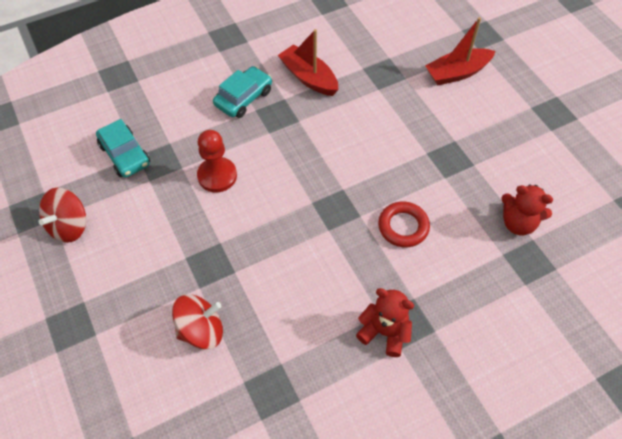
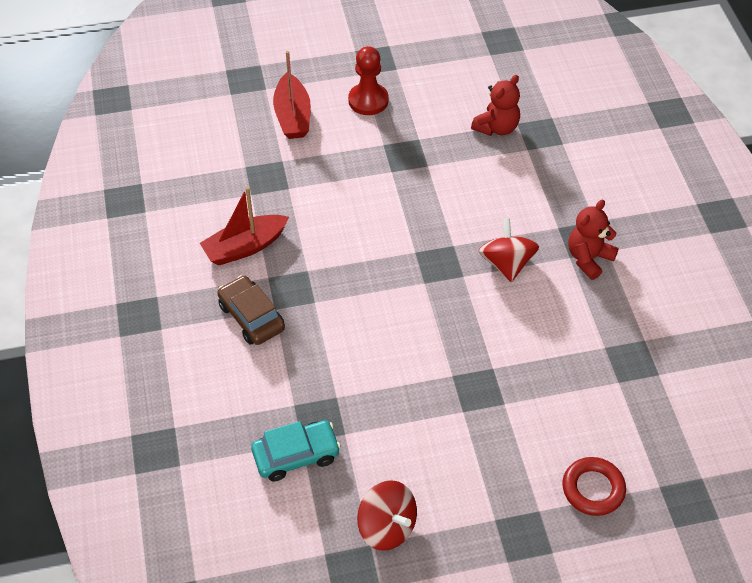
camera: 75 degrees left, 5 degrees down
(201, 330) = (555, 409): red spinning top -> red spinning top (506, 263)
(217, 176) = (360, 363): red pawn -> red pawn (368, 100)
(243, 98) = (251, 317): turquoise car -> brown car
(403, 227) = (476, 214): red ring -> red ring (593, 489)

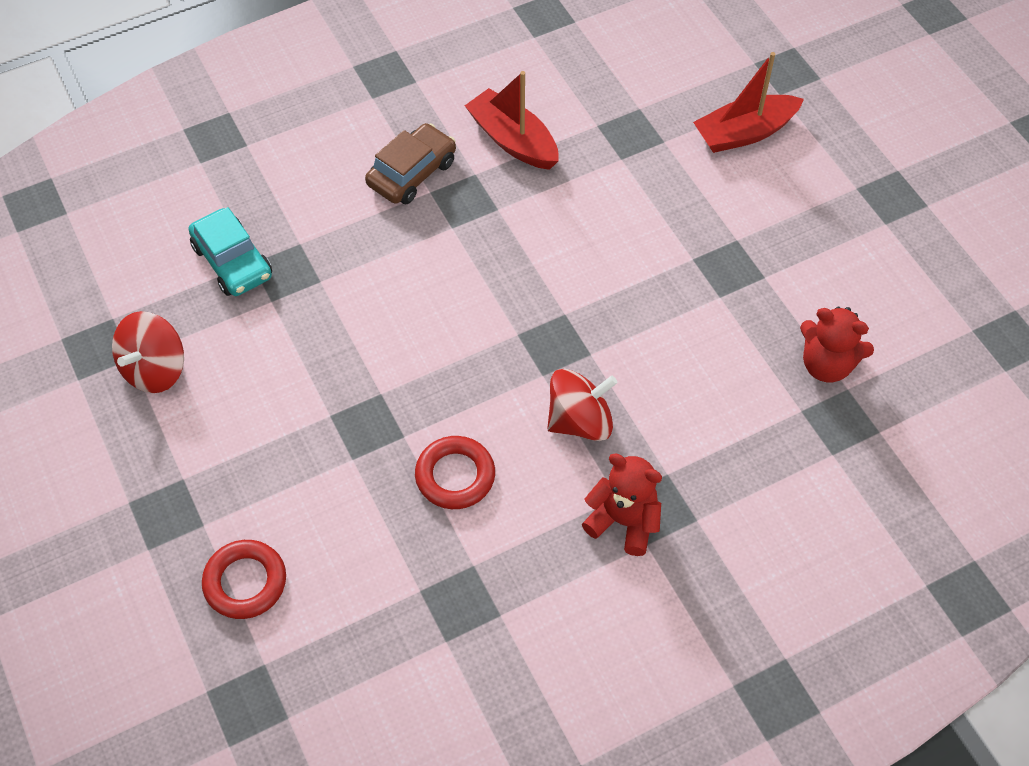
camera: 75 degrees right, 5 degrees up
(368, 100) = (809, 205): red pawn -> none
(533, 343) = (455, 476): none -> red ring

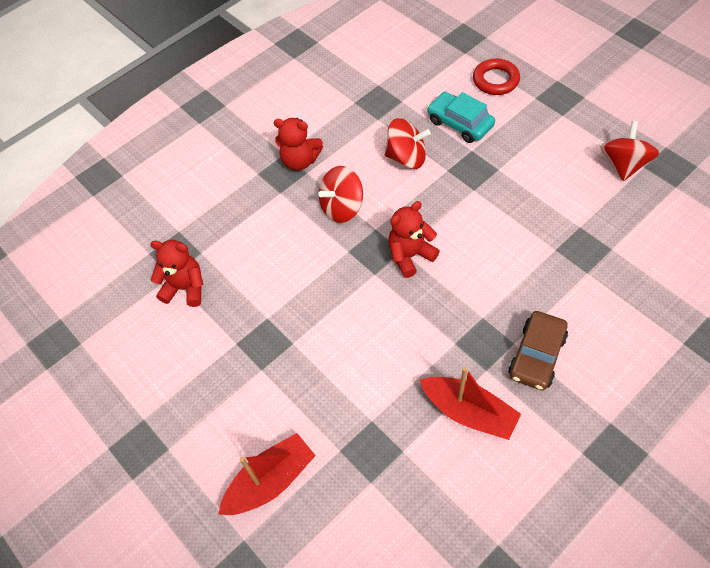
camera: 170 degrees right, 0 degrees up
(233, 261) = (625, 246): turquoise car -> turquoise car (460, 123)
(455, 476) = (406, 157): red ring -> red spinning top
(509, 324) = (410, 255): none -> red teddy bear

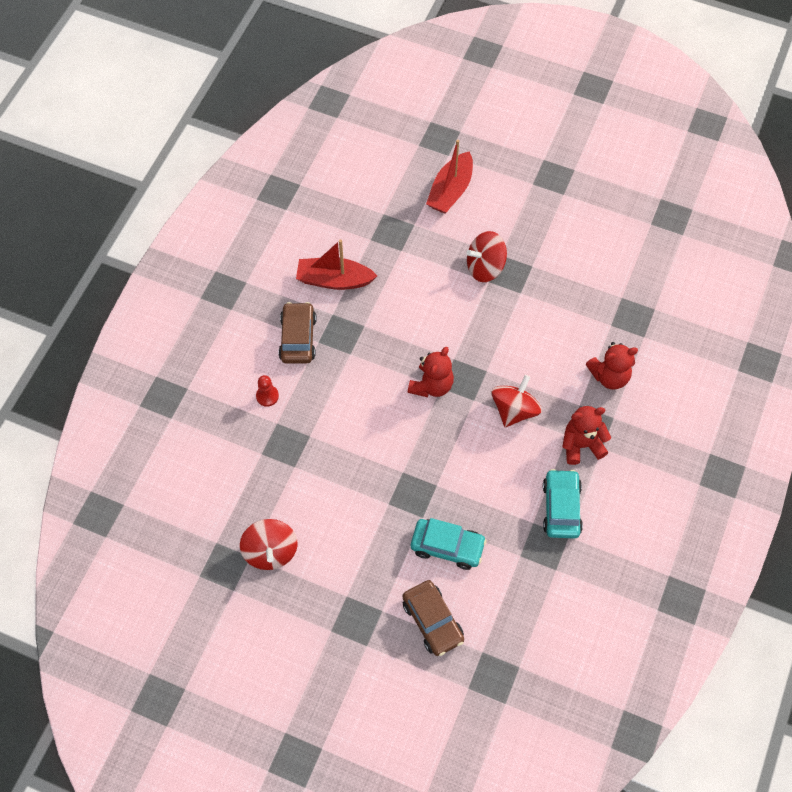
camera: 150 degrees right, 5 degrees up
(185, 288) = (602, 292): red teddy bear -> red teddy bear (609, 376)
(348, 122) = (561, 508): none -> turquoise car
(406, 157) = (481, 485): red spinning top -> red spinning top (485, 267)
(495, 80) = (433, 621): red ring -> brown car
(590, 303) = (267, 396): none -> red pawn

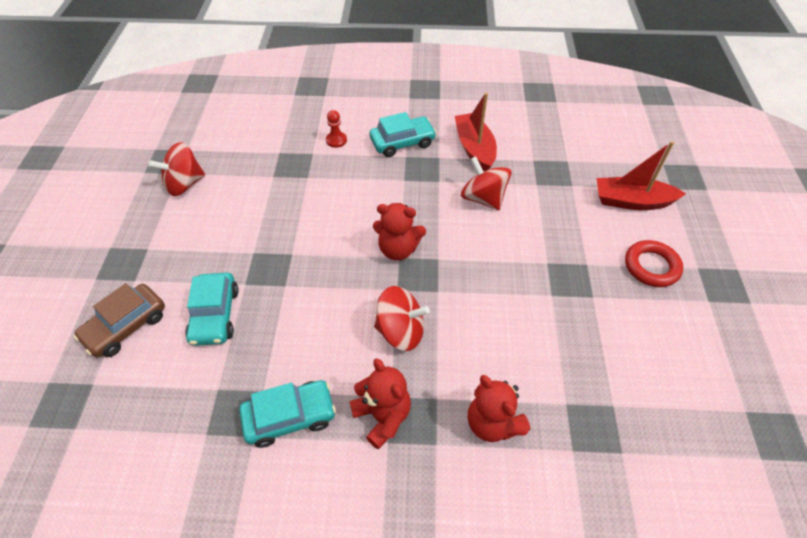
camera: 70 degrees right, 10 degrees down
(298, 338) = (402, 142): brown car -> turquoise car
(485, 267) = (562, 254): red spinning top -> red spinning top (483, 198)
(520, 213) = (651, 266): none -> red ring

